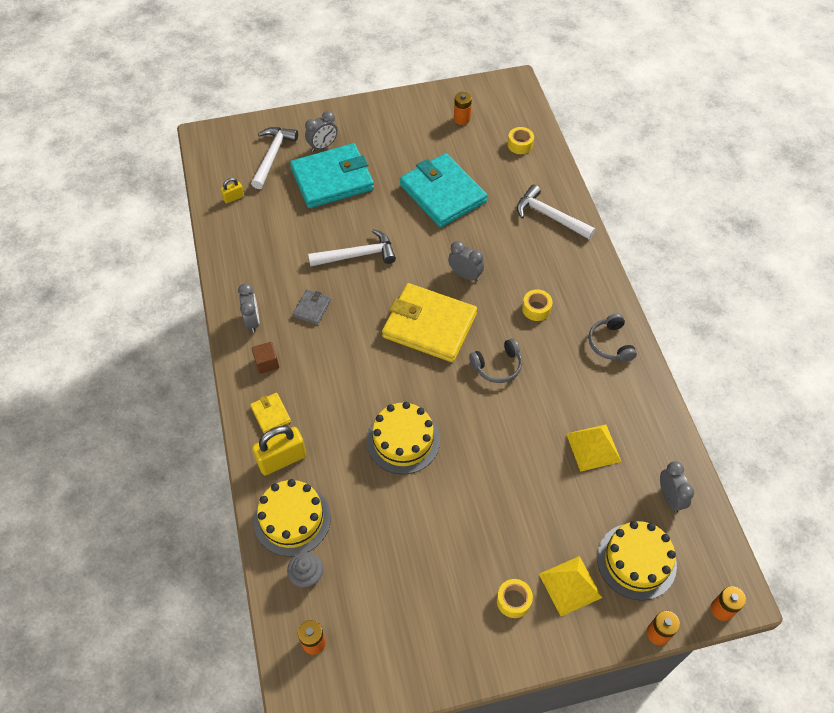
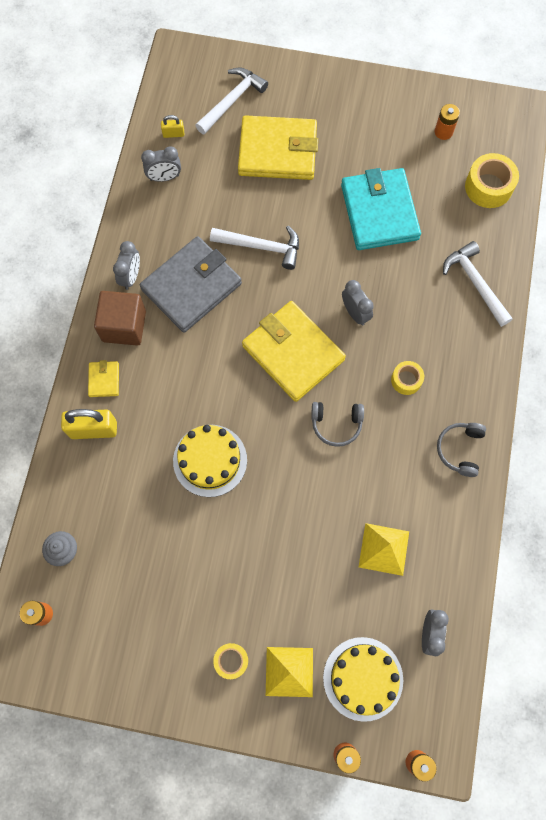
camera: 25 degrees right, 15 degrees up
(266, 363) = (124, 326): brown cube -> brown cube, size x1.87
(292, 519) = (76, 491): yellow cake -> none
(312, 308) = (191, 287): grey wallet -> grey wallet, size x2.32
(323, 146) = (286, 109): grey clock -> grey clock (164, 177)
(332, 179) = (277, 151): turquoise wallet -> yellow wallet
(520, 145) = (488, 187): yellow tape -> yellow tape, size x1.67

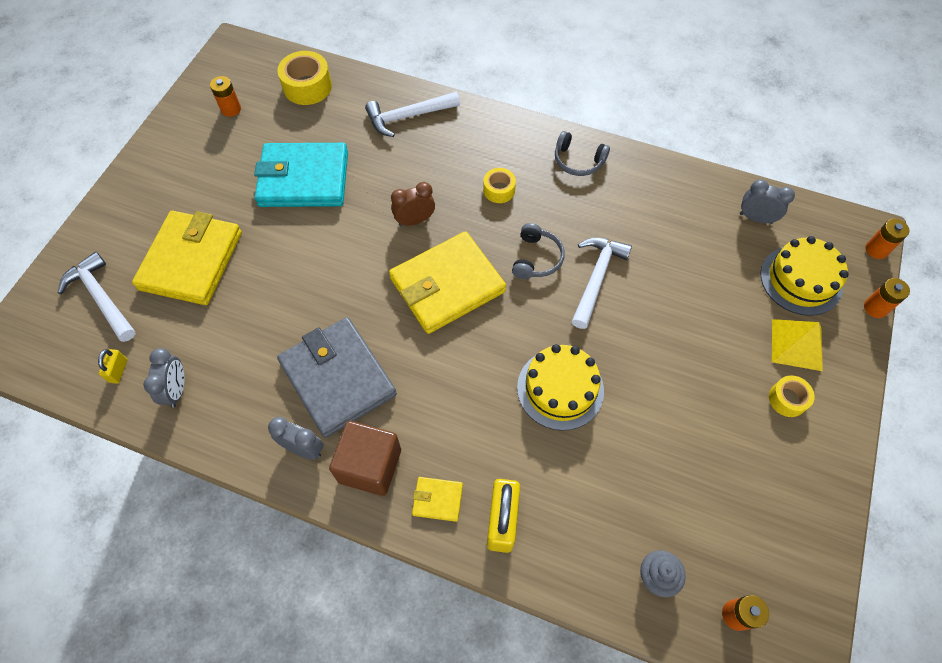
camera: 80 degrees left, 10 degrees down
(261, 247) = (309, 296): white hammer -> white hammer (596, 278)
(355, 313) = (415, 220): grey clock -> brown clock
(384, 549) = (672, 240): yellow pyramid -> none

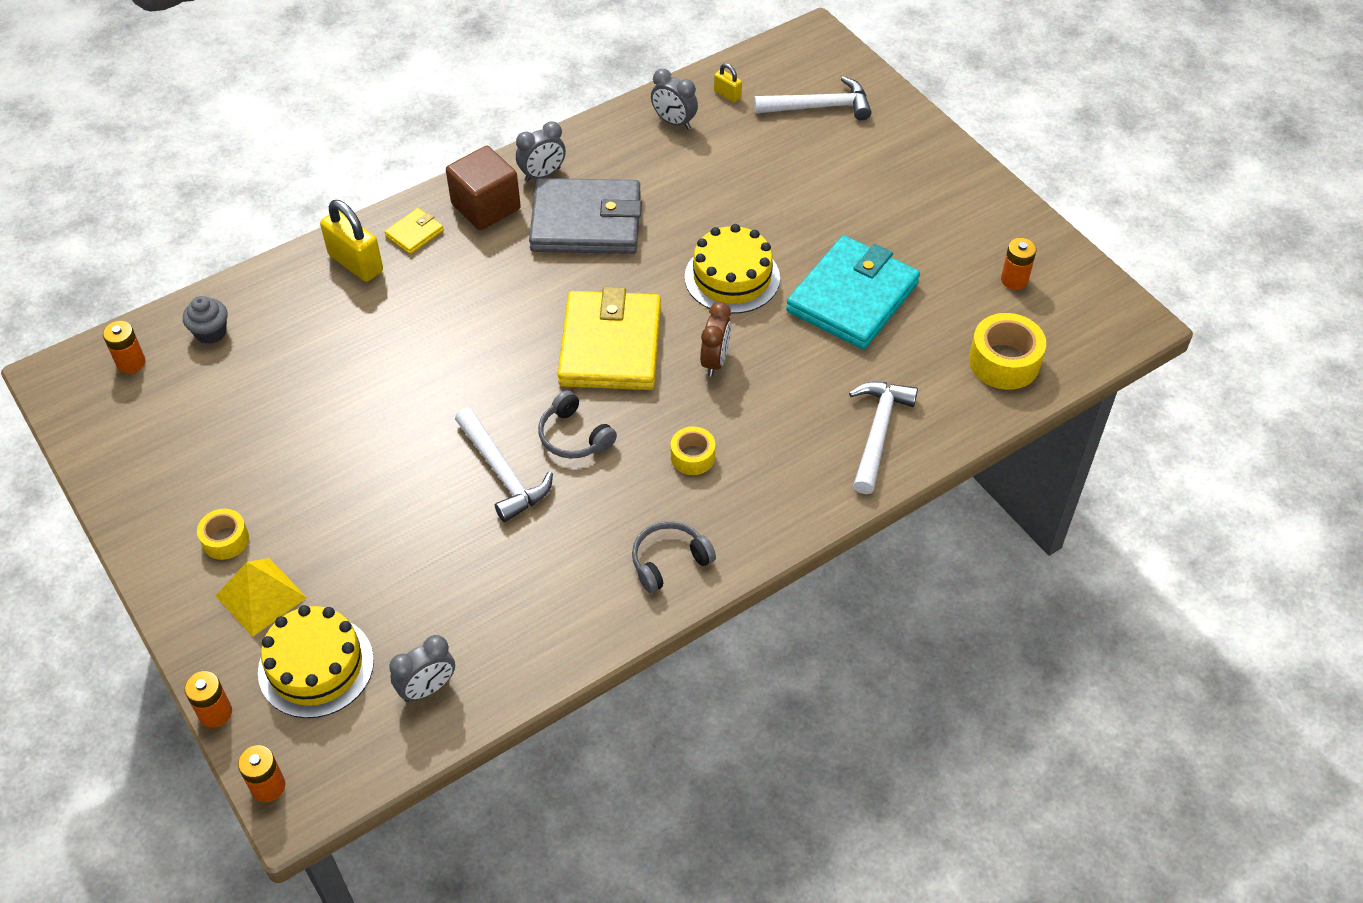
camera: 125 degrees right, 10 degrees down
(191, 261) = (812, 176): yellow wallet -> none
(560, 389) = (420, 368): yellow cake -> yellow cake (732, 277)

